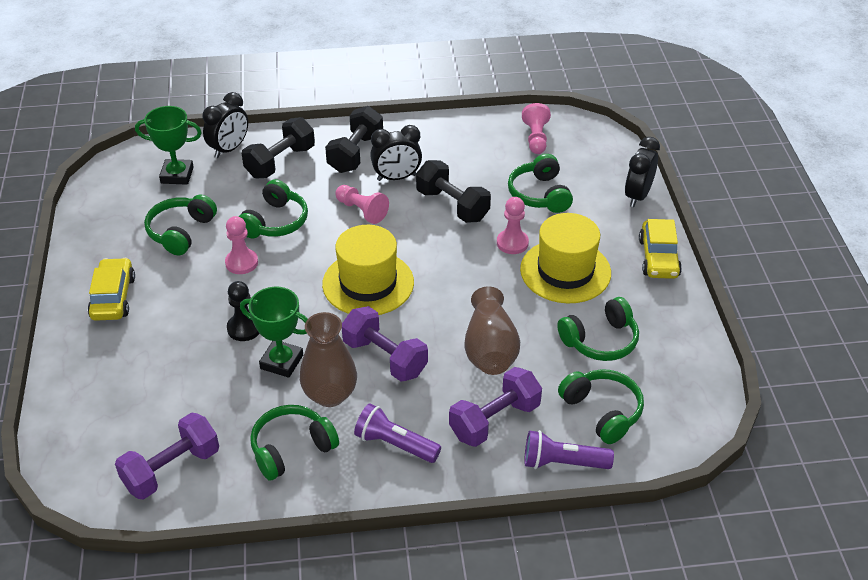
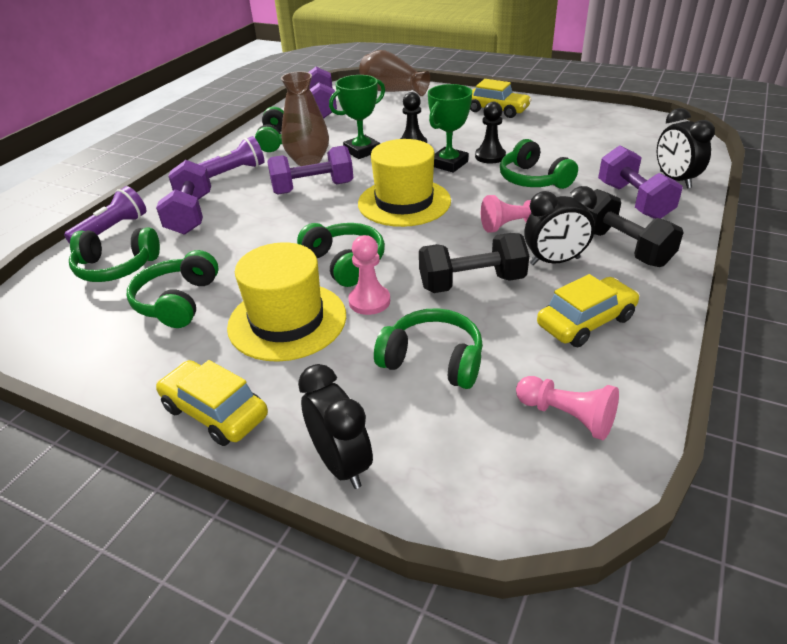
camera: 125 degrees right, 5 degrees down
(177, 175) = (643, 150): green trophy -> green trophy (449, 164)
(181, 232) = (554, 140): green headphones -> green headphones (345, 262)
(241, 263) = (490, 156): pink pawn -> black pawn
(280, 162) = (633, 201): black dumbbell -> purple dumbbell
(396, 177) = (554, 261): black clock -> black clock turned 120 degrees counterclockwise
(453, 150) = (585, 321): none -> yellow car
(490, 349) = (255, 236): brown vase -> brown vase (392, 91)

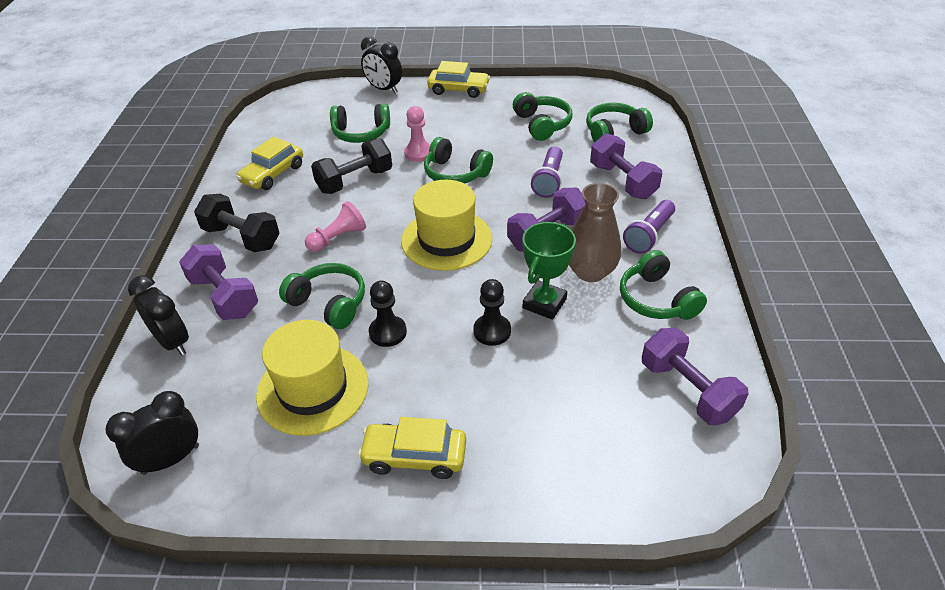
camera: 155 degrees right, 5 degrees up
(112, 229) = (664, 154): purple flashlight -> purple flashlight (549, 180)
(287, 321) = (461, 131): yellow hat -> yellow hat (313, 389)
(392, 91) = (621, 479): brown vase -> none
(449, 164) = (430, 306): green trophy -> none
(554, 261) = (297, 212): black clock -> black clock (171, 459)
(567, 416) = (282, 127): pink pawn -> none

